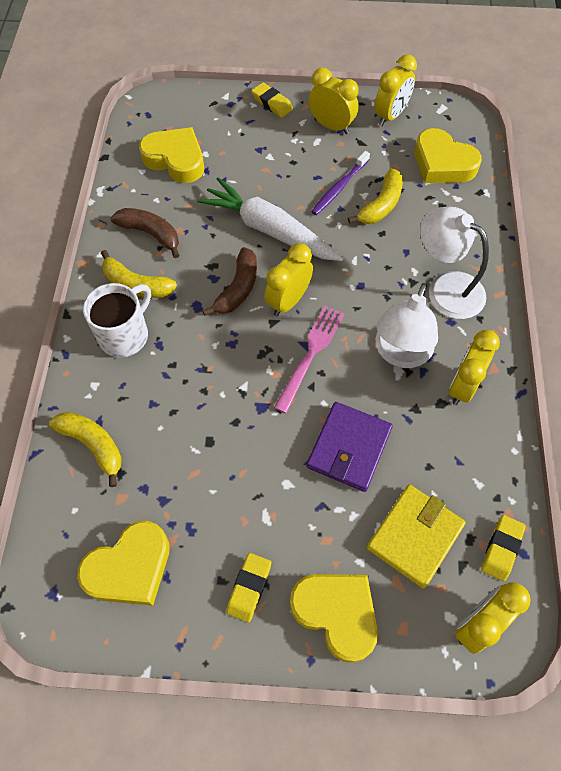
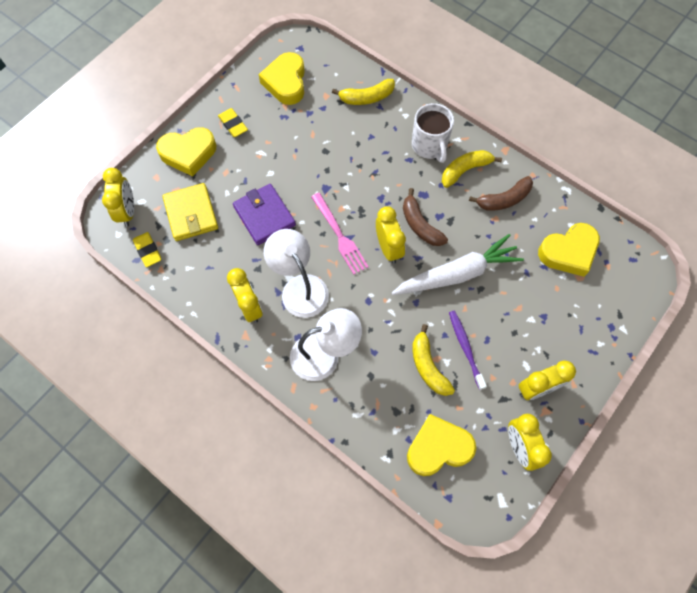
camera: 125 degrees right, 5 degrees up
(272, 103) = (593, 359): yellow eraser -> none

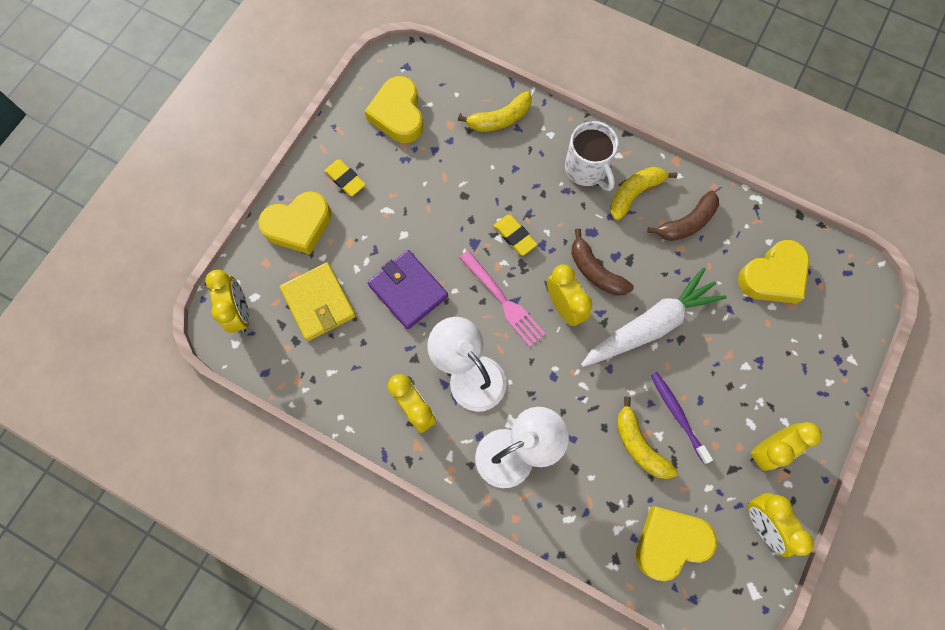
camera: 10 degrees left, 5 degrees up
(148, 251) = (276, 359): yellow eraser -> yellow eraser (514, 236)

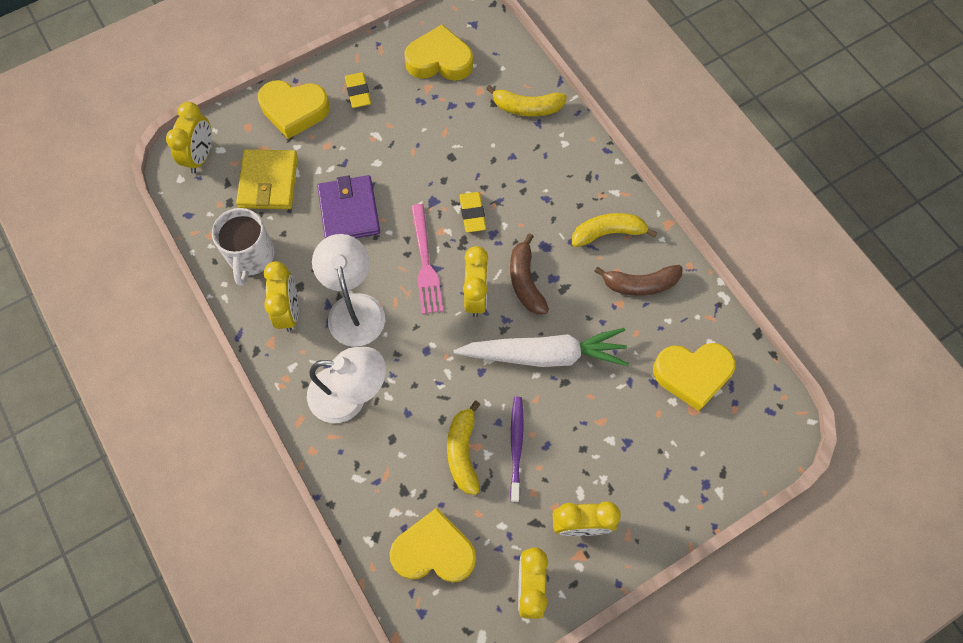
camera: 30 degrees right, 5 degrees down
(398, 114) = (439, 60): yellow heart -> yellow heart turned 75 degrees clockwise
(587, 169) = (578, 189): white mug -> white mug (251, 257)

